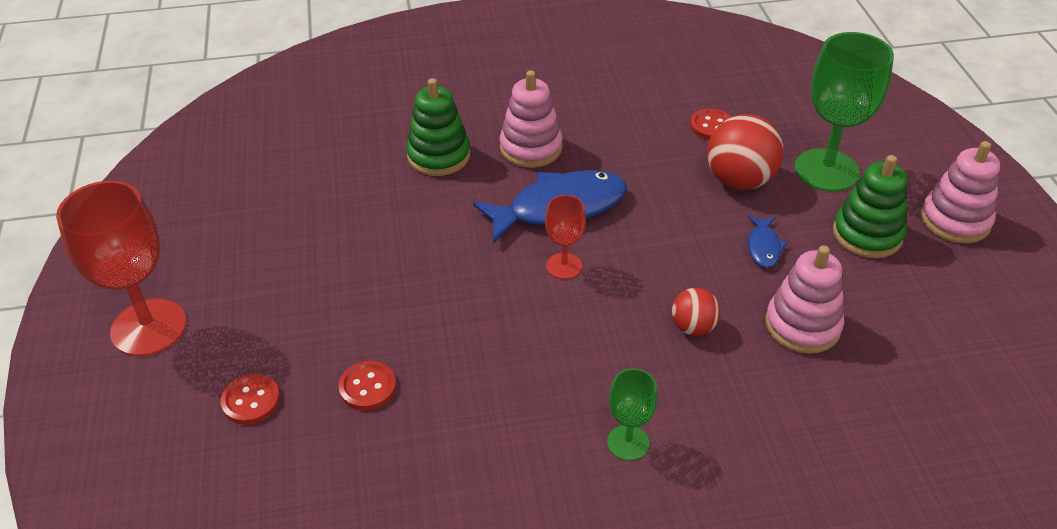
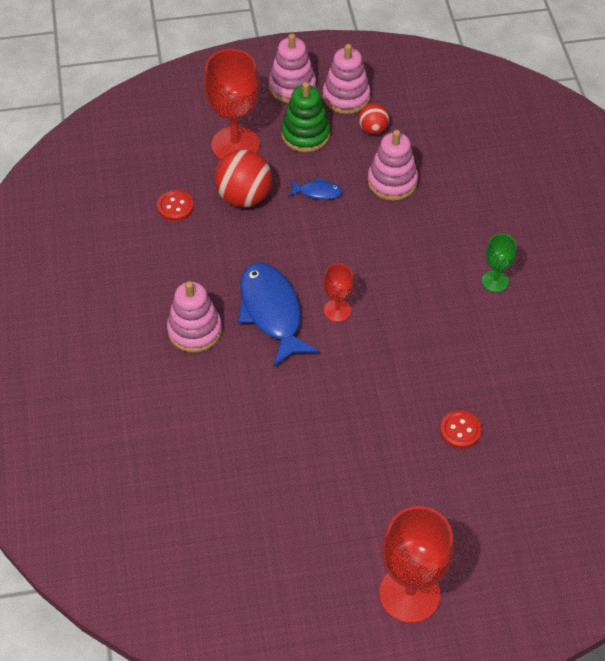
camera: 90 degrees left, 10 degrees up
(251, 401) = (478, 505): red button -> none
(439, 156) = (201, 398): green stacking toy -> none
(693, 327) = (396, 239): red ball -> red ball (373, 129)
(826, 170) = (235, 145): green goblet -> red goblet
(958, 276) = (346, 97): none -> pink stacking toy

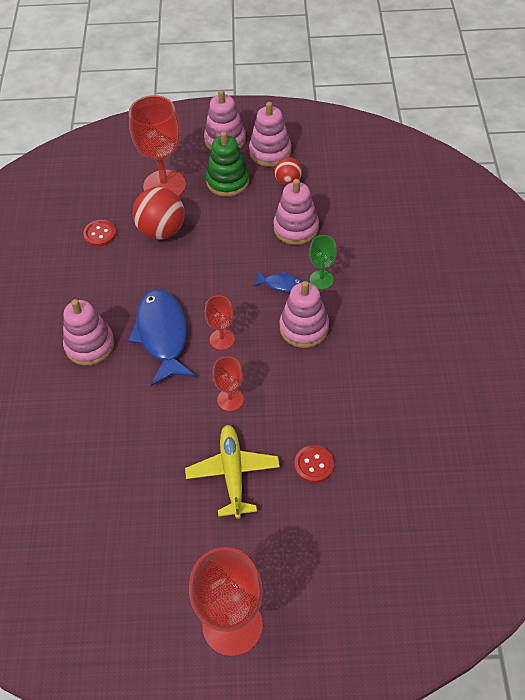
camera: 10 degrees right, 0 degrees up
(317, 192) = (227, 232): blue fish -> blue fish (281, 284)
(360, 373) = (230, 399): none -> red goblet
(378, 448) = (232, 473): none -> yellow plane
(422, 290) = (304, 328): none -> pink stacking toy
(495, 281) = (373, 326): green goblet -> green goblet (321, 280)

